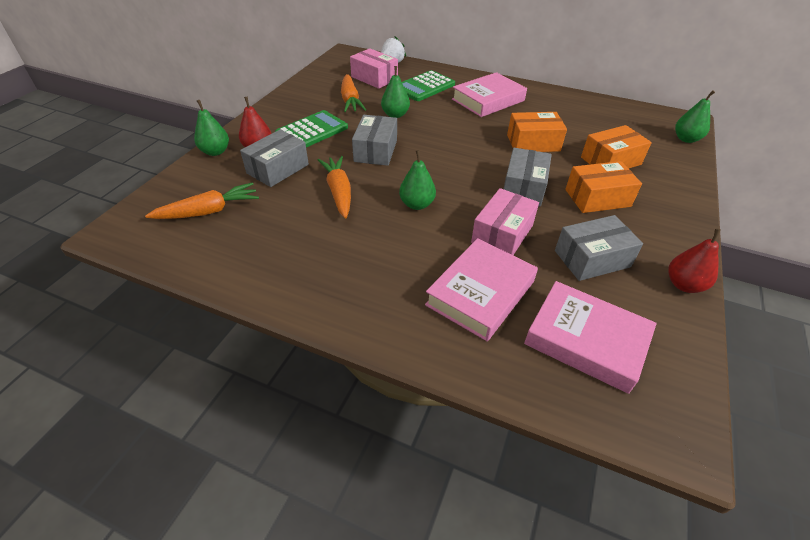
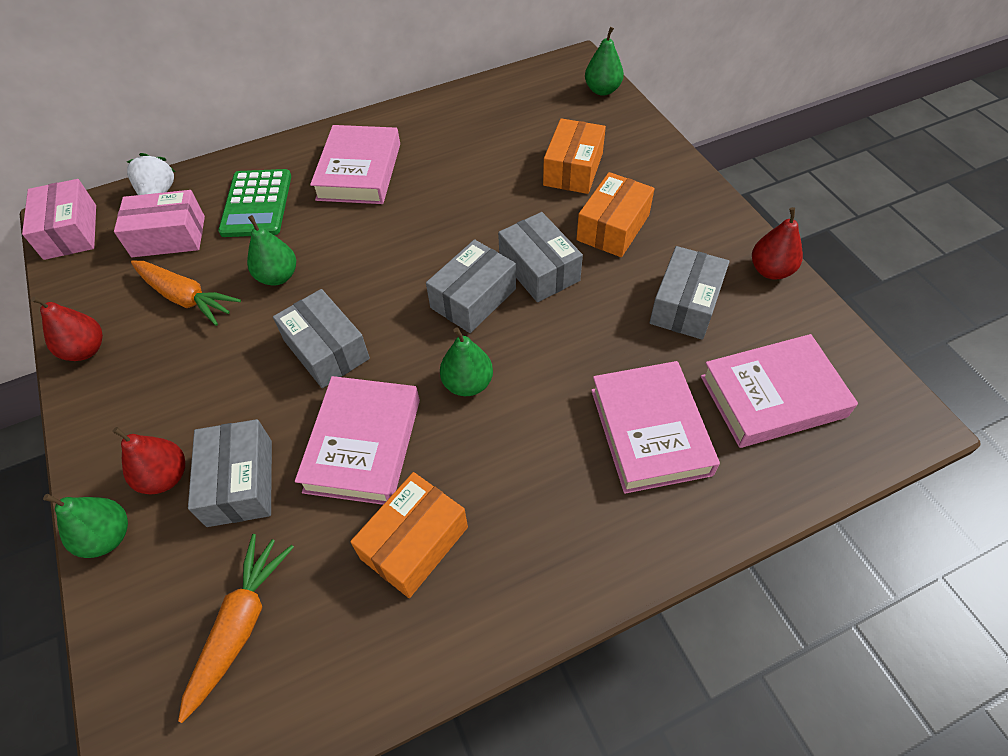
camera: 45 degrees left, 10 degrees up
(294, 94) = (86, 350): none -> red pear
(312, 131) = (202, 387): green calculator -> none
(339, 192) = (363, 445): orange carrot -> pink book
(470, 176) = (473, 298): none -> grey box
(502, 234) = (587, 345): pink box -> pink box (70, 232)
(533, 143) = (479, 200): orange box -> orange box (414, 542)

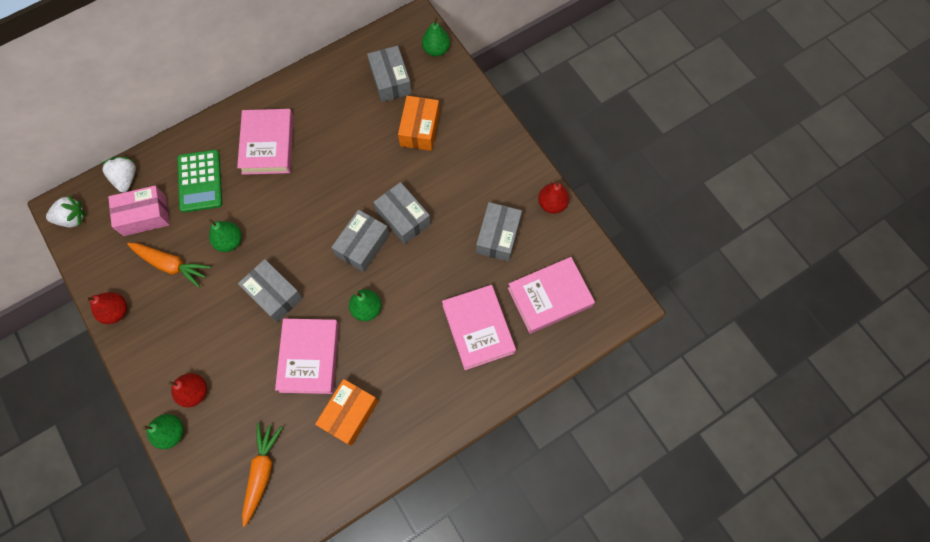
camera: 10 degrees left, 15 degrees up
(70, 232) = (72, 218): pink box -> white strawberry
(240, 482) = (241, 390): grey box -> grey box (390, 80)
(613, 227) = (450, 178): orange box -> none

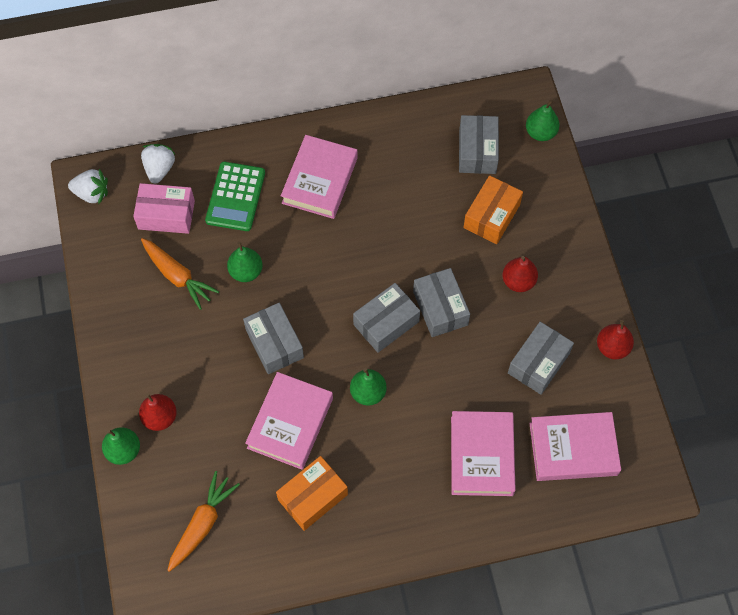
camera: 20 degrees right, 5 degrees down
(116, 311) = (106, 306): red pear -> red pear (518, 281)

